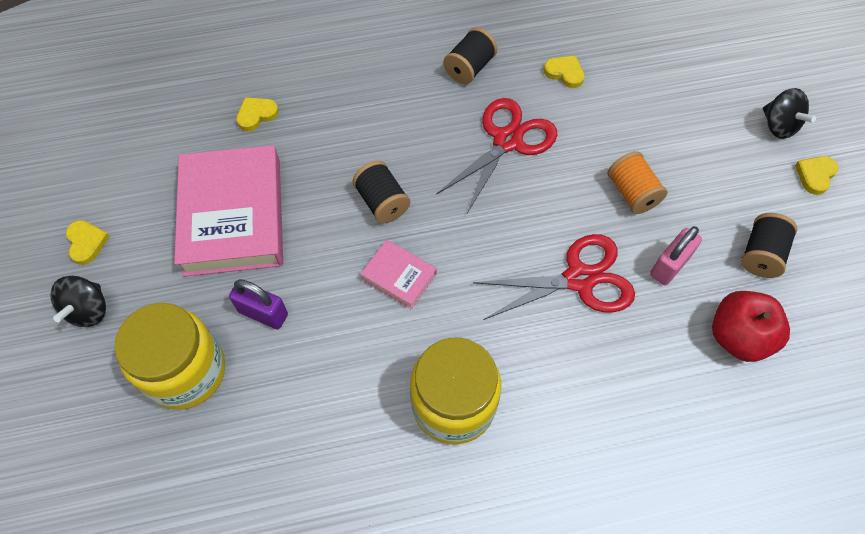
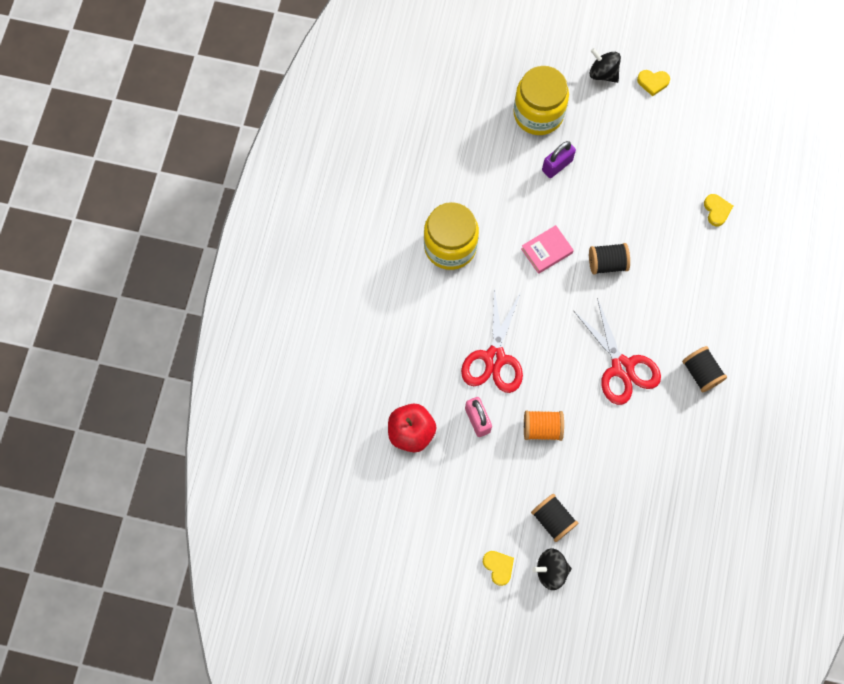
camera: 115 degrees right, 10 degrees up
(233, 216) = (636, 170): pink book -> none
(564, 73) = (667, 440): yellow heart -> none
(761, 254) = (458, 485): black spool -> black spool (553, 520)

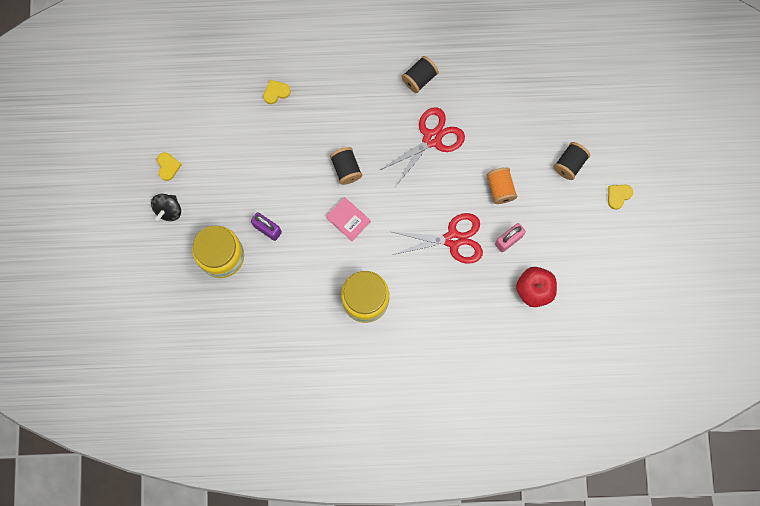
camera: 105 degrees left, 5 degrees up
(551, 570) = (608, 157): black spinning top -> none

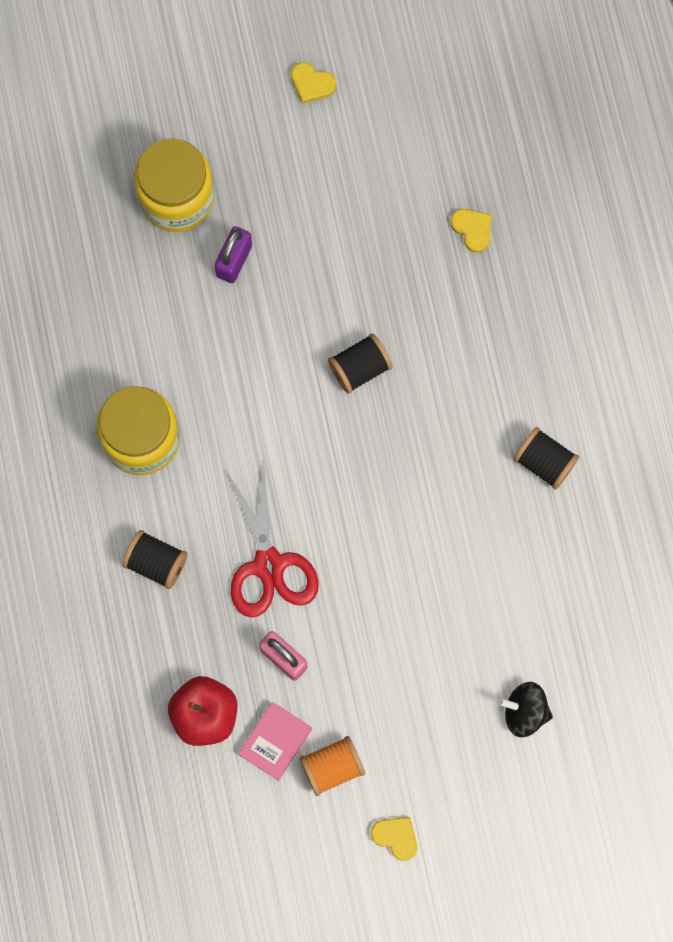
camera: 80 degrees right, 0 degrees up
(168, 166) = (312, 84): yellow heart -> yellow heart turned 45 degrees clockwise
(169, 210) = (239, 100): black spinning top -> black spinning top (524, 711)
(348, 220) = (272, 387): pink book -> pink book (275, 741)
(432, 139) = (440, 501): red scissors -> none
(500, 189) = (371, 631): orange spool -> orange spool (332, 767)
(569, 164) = (438, 744): black spool -> black spool (156, 562)

